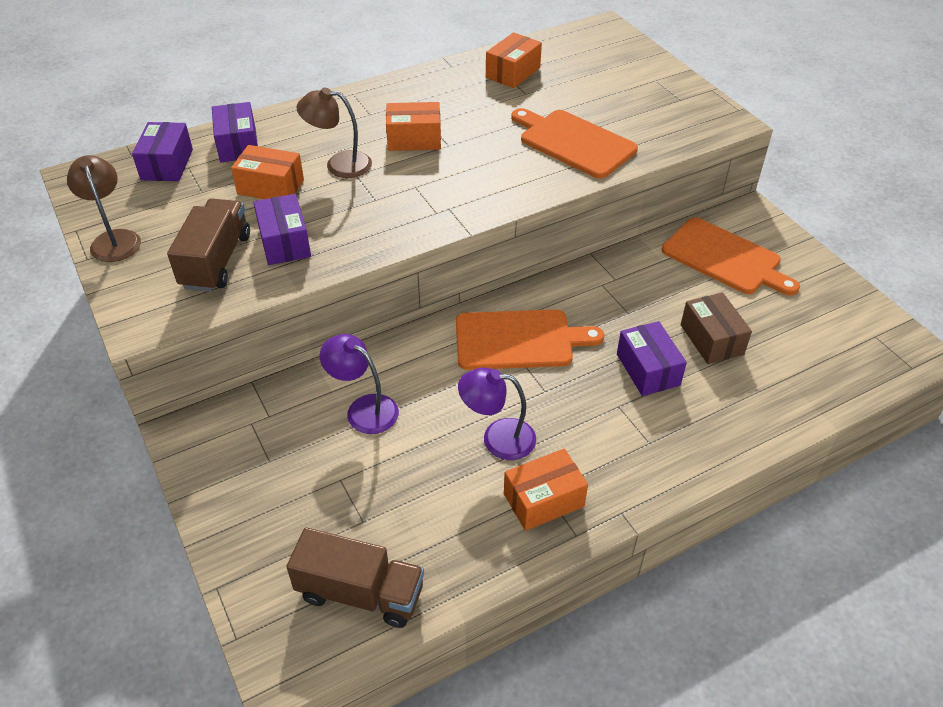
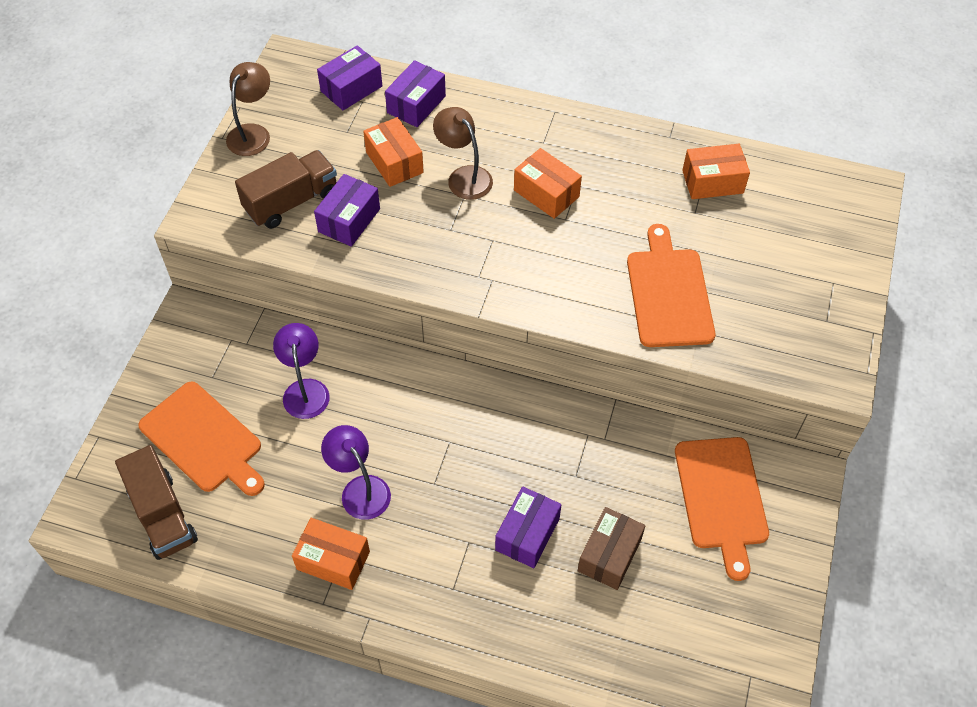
camera: 45 degrees right, 10 degrees up
(519, 340) = (467, 427): orange cutting board -> orange cutting board (203, 440)

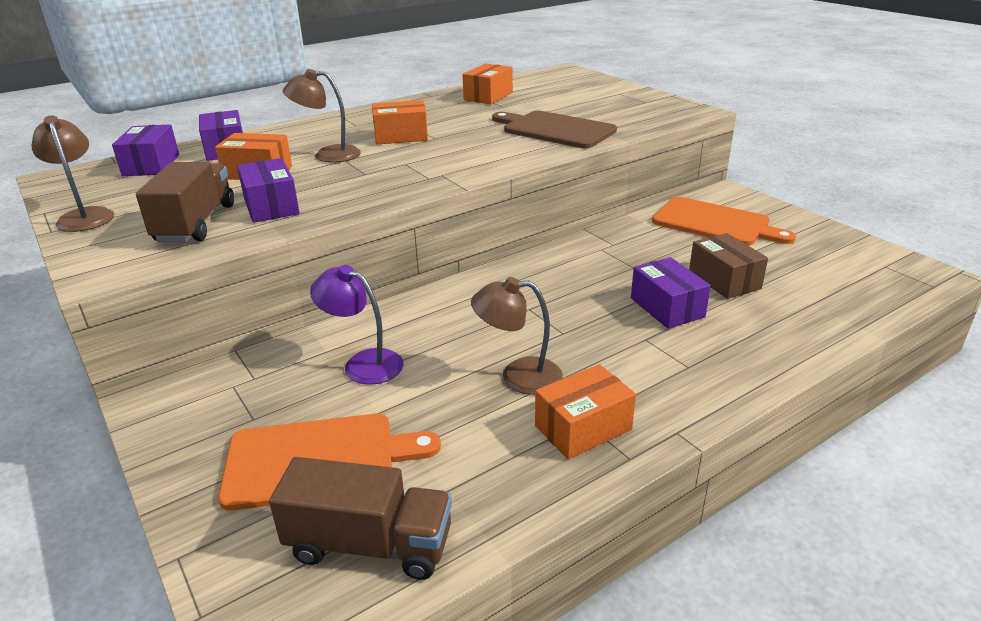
camera: 50 degrees left, 25 degrees down
(360, 489) = (518, 376): purple lamp -> brown lamp
(669, 293) = (555, 129): orange cutting board -> brown cutting board

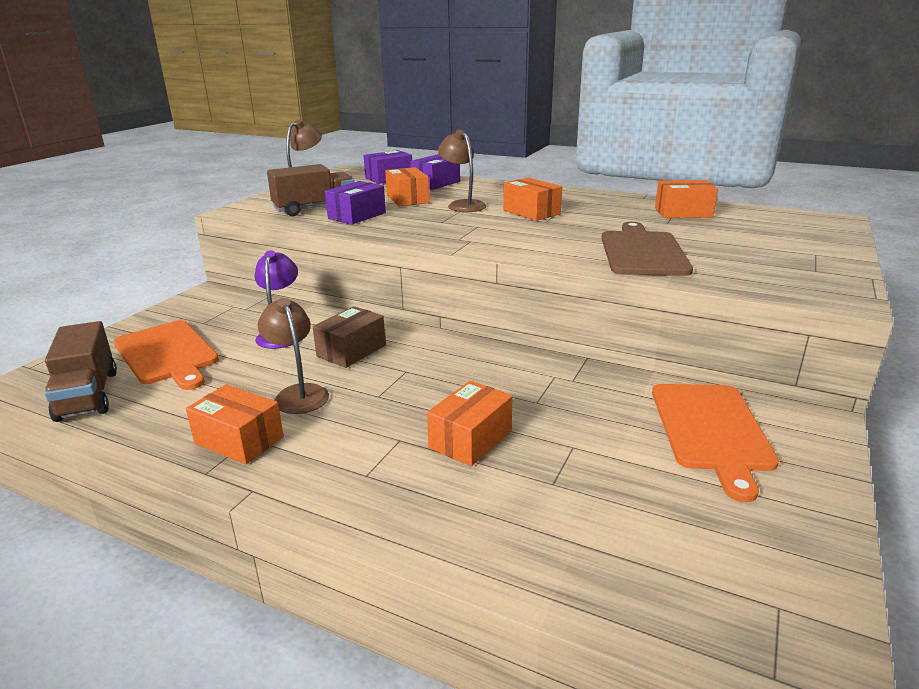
camera: 60 degrees right, 5 degrees down
(667, 307) = (470, 439): purple box -> orange box
(724, 280) = (568, 464): brown box -> brown box (351, 351)

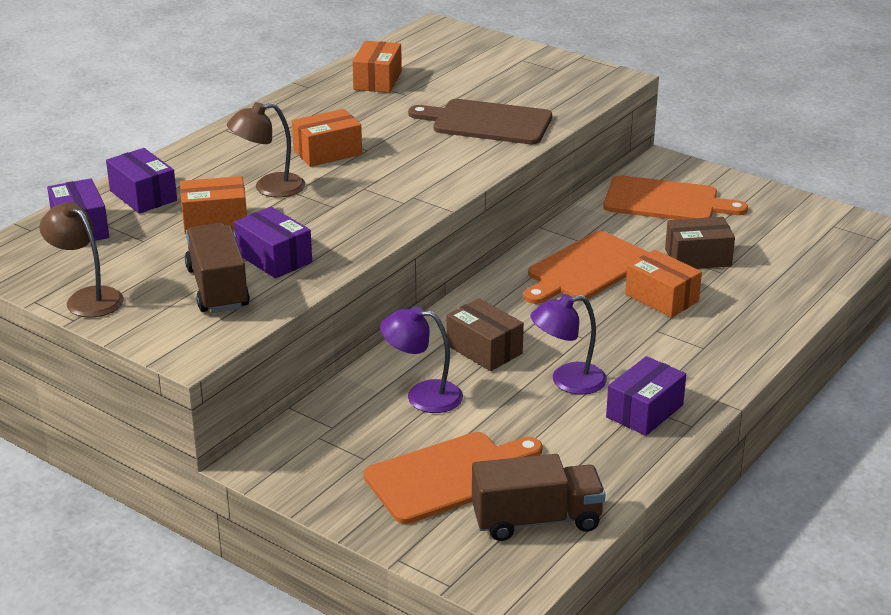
camera: 80 degrees left, 5 degrees up
(239, 440) = (644, 411): orange box -> purple box
(298, 393) = (567, 381): brown lamp -> purple lamp
(514, 388) = (586, 269): none -> orange cutting board
(580, 461) = (698, 258): none -> brown box

